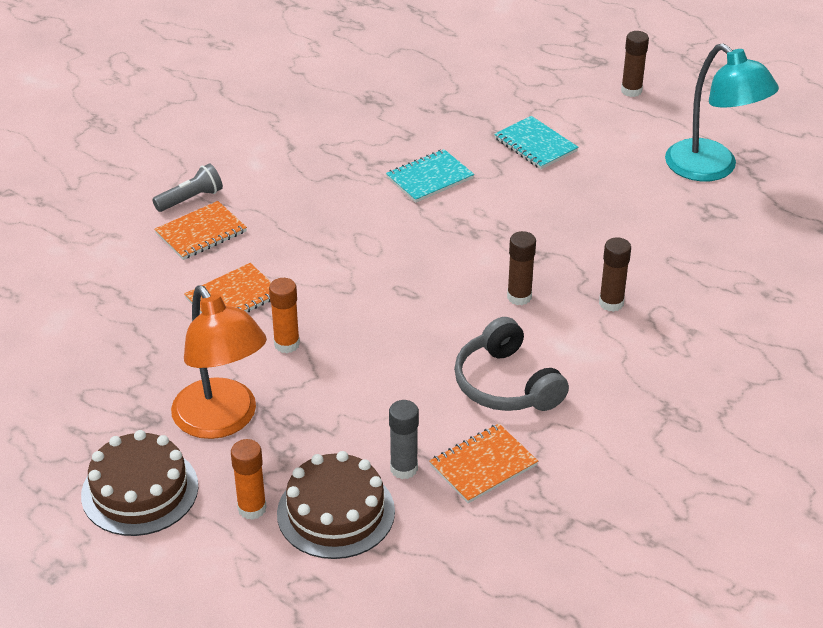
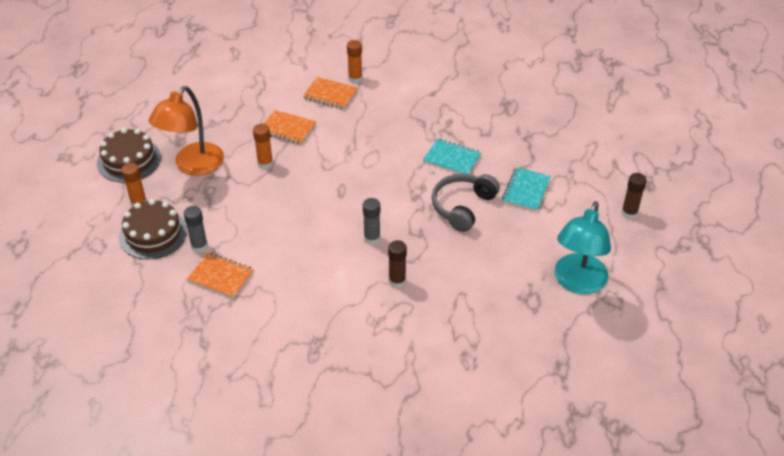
camera: 60 degrees right, 5 degrees up
(191, 199) = (355, 78): grey flashlight -> orange glue stick
(506, 384) = (292, 261): grey headphones -> grey headphones (462, 207)
(519, 297) = (372, 238): brown glue stick -> grey glue stick

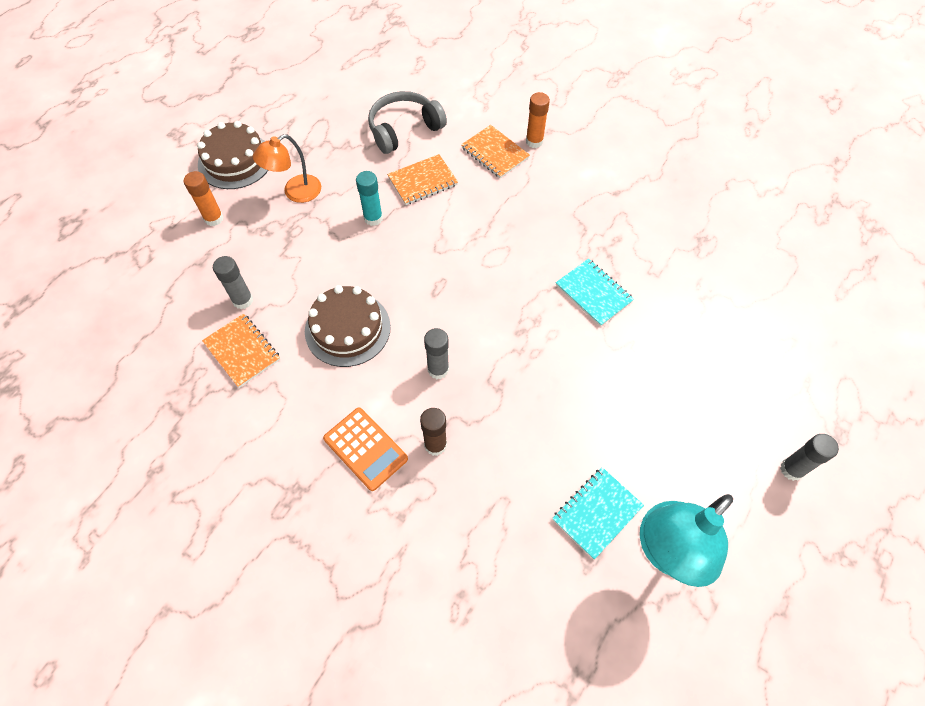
camera: 25 degrees right, 15 degrees up
(153, 234) = (205, 264): brown cake -> brown cake (347, 328)
(193, 166) = (295, 192): orange lamp -> orange lamp, size x0.63
(265, 163) = (373, 218): orange glue stick -> turquoise glue stick
(287, 129) = (423, 181): orange notebook -> orange notebook turned 75 degrees counterclockwise
(350, 300) = (365, 449): none -> orange calculator
(462, 207) = (572, 368): grey headphones -> grey headphones (404, 129)
(526, 190) = (666, 377): turquoise notebook -> turquoise notebook (597, 513)
(629, 213) = (791, 469): brown glue stick -> grey glue stick

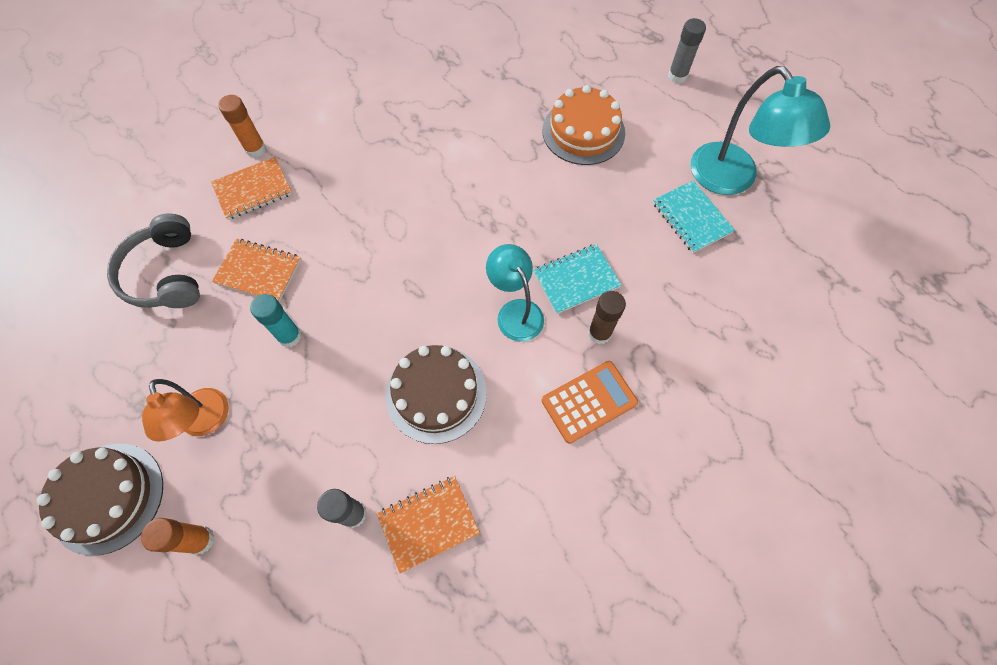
camera: 75 degrees left, 5 degrees up
(423, 181) = (259, 271): orange notebook -> orange notebook turned 60 degrees counterclockwise
(438, 369) = (515, 311): grey glue stick -> turquoise lamp
(593, 293) = (470, 154): turquoise notebook -> turquoise notebook (576, 279)
(665, 385) = (583, 131): none -> orange cake

